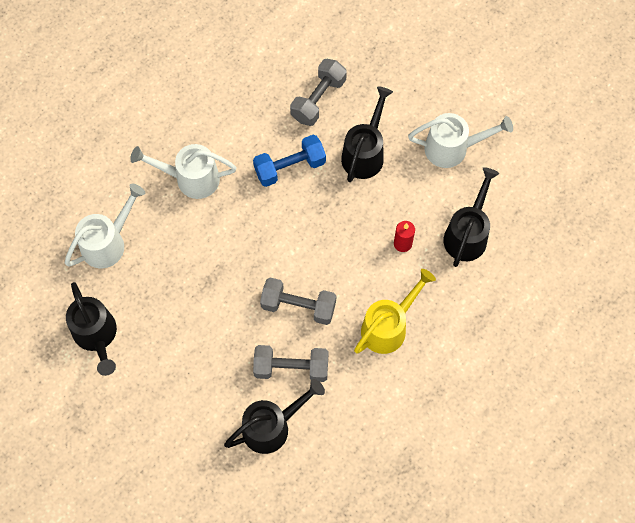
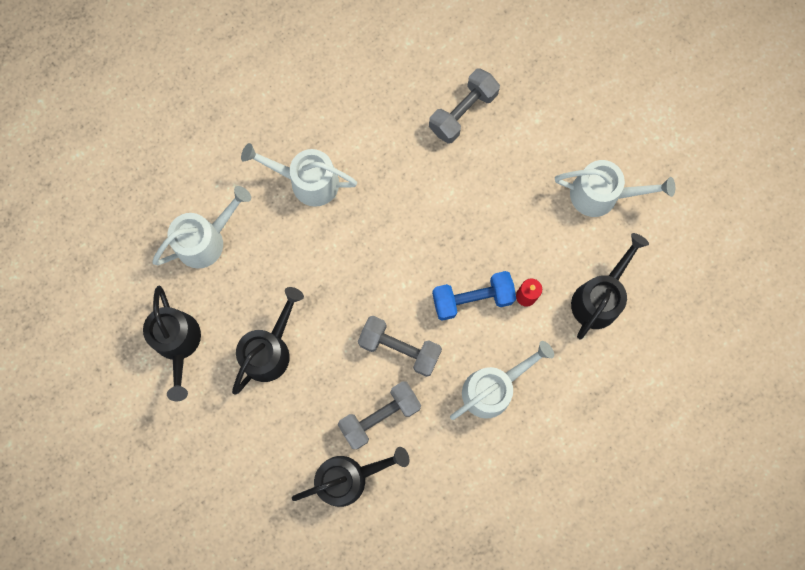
camera: 10 degrees right, 10 degrees up
(290, 167) = (417, 187): blue dumbbell -> blue dumbbell (472, 299)
(291, 368) = (380, 416): grey dumbbell -> grey dumbbell turned 45 degrees counterclockwise
(365, 153) = (504, 184): black watering can -> black watering can (270, 349)
(389, 326) = (493, 388): yellow watering can -> white watering can

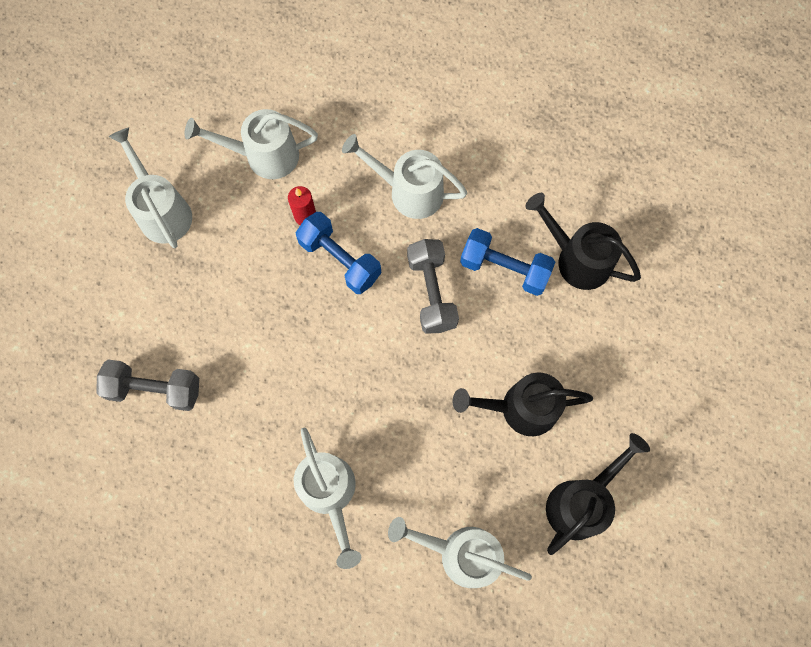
camera: 125 degrees left, 5 degrees down
(380, 416) = (504, 268): grey dumbbell -> blue dumbbell
(599, 297) = (263, 156): black watering can -> white watering can

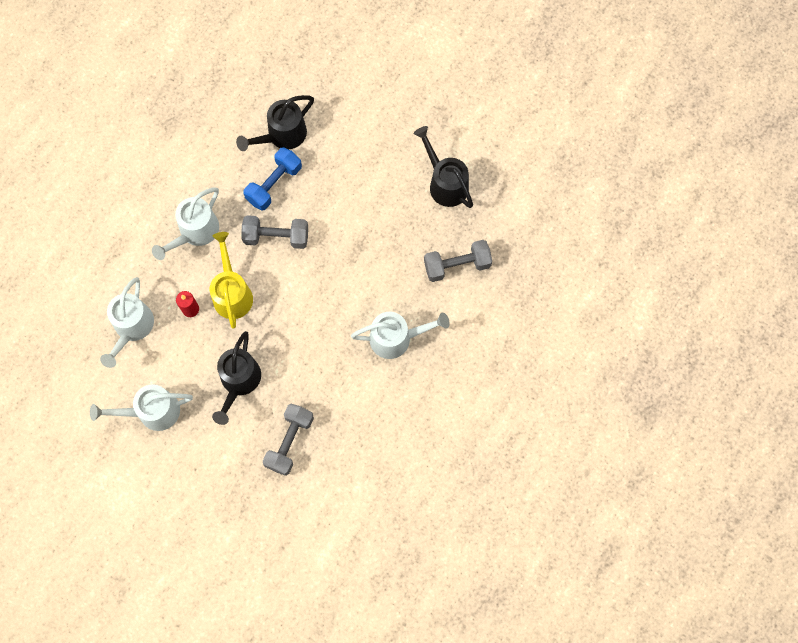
camera: 75 degrees left, 0 degrees up
(340, 259) = (232, 292): blue dumbbell -> yellow watering can
(460, 553) = (457, 265): white watering can -> grey dumbbell
(520, 408) = (374, 202): black watering can -> black watering can (238, 382)

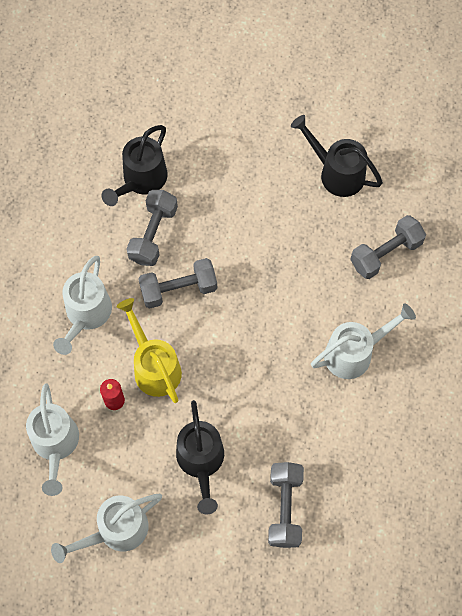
camera: 20 degrees left, 5 degrees down
(274, 184) = (153, 234): blue dumbbell -> grey dumbbell

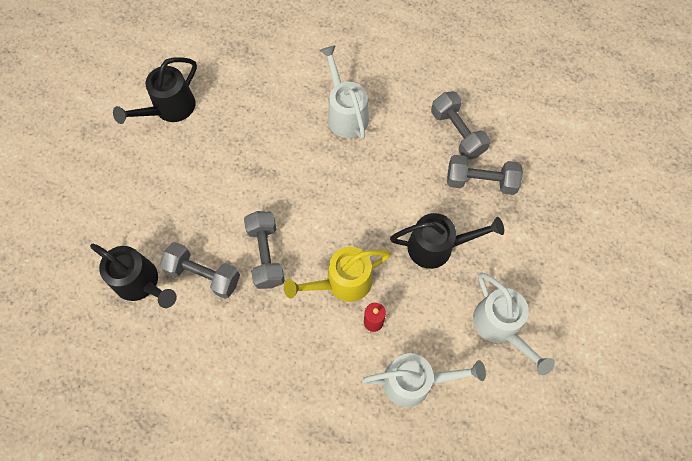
camera: 85 degrees left, 0 degrees up
(86, 315) = (282, 346): white watering can -> none
(386, 254) = (256, 79): grey dumbbell -> grey dumbbell (457, 133)

